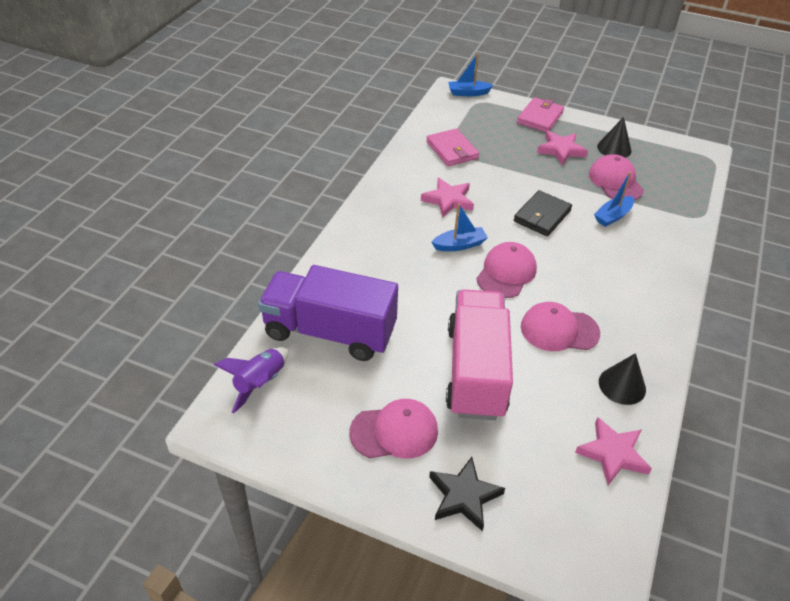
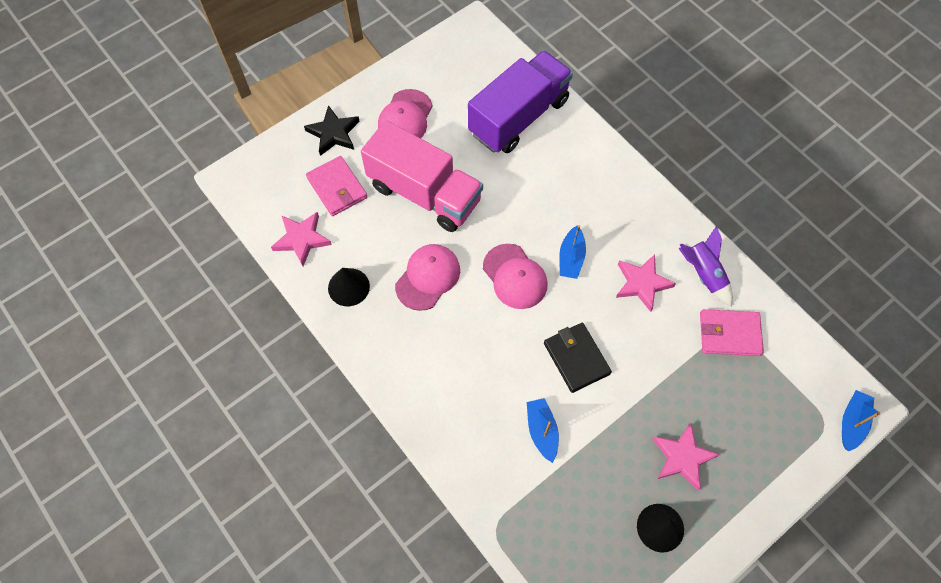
camera: 120 degrees right, 20 degrees up
(260, 383) = (493, 59): purple rocket -> purple rocket (703, 274)
(540, 117) = (762, 479): pink wallet -> pink wallet (337, 188)
(615, 181) = (597, 479): pink cap -> none

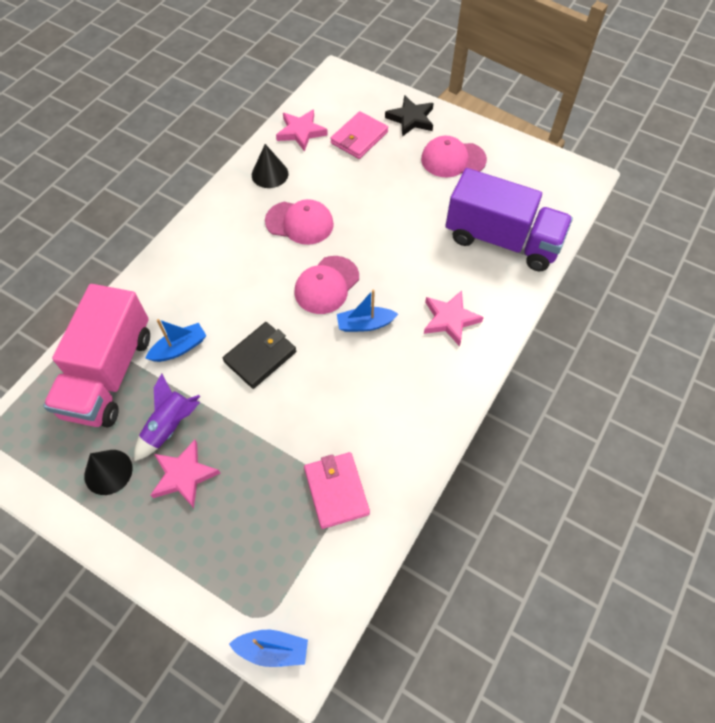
camera: 70 degrees right, 5 degrees down
(424, 193) = (382, 195): pink truck -> pink truck (109, 374)
(642, 283) = (363, 393): pink star -> pink star (450, 319)
(703, 274) = (398, 448): purple rocket -> purple rocket (170, 427)

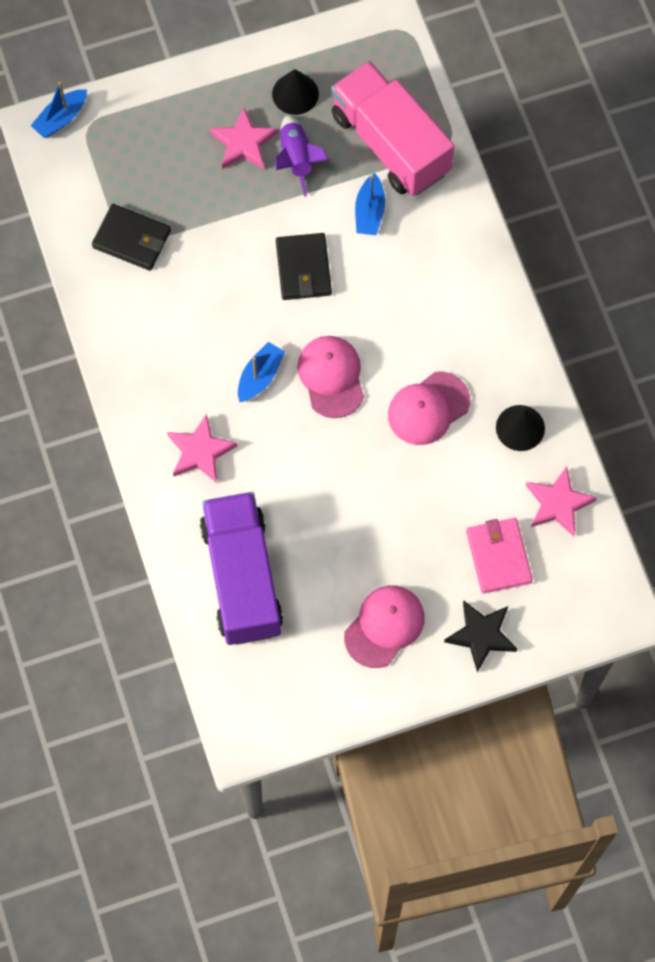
camera: 130 degrees right, 10 degrees up
(336, 491) = (132, 239): pink wallet -> black wallet
(502, 240) = (242, 578): purple truck -> purple truck turned 105 degrees clockwise

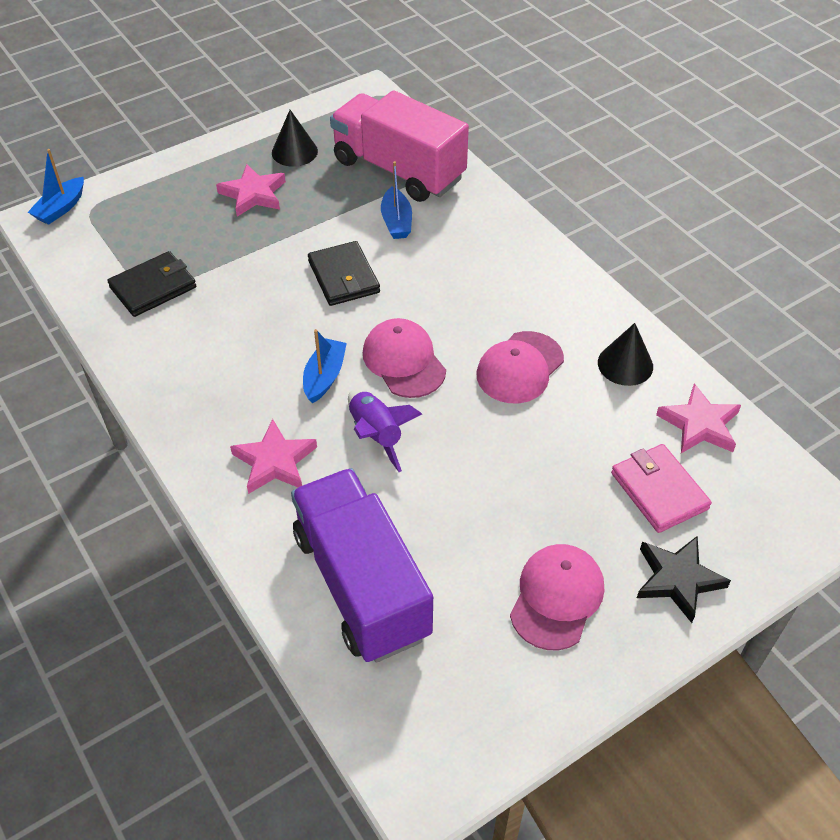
camera: 15 degrees left, 20 degrees down
(132, 239) = (153, 287): black wallet -> black wallet turned 45 degrees counterclockwise
(296, 159) = (310, 196): purple rocket -> purple rocket (376, 435)

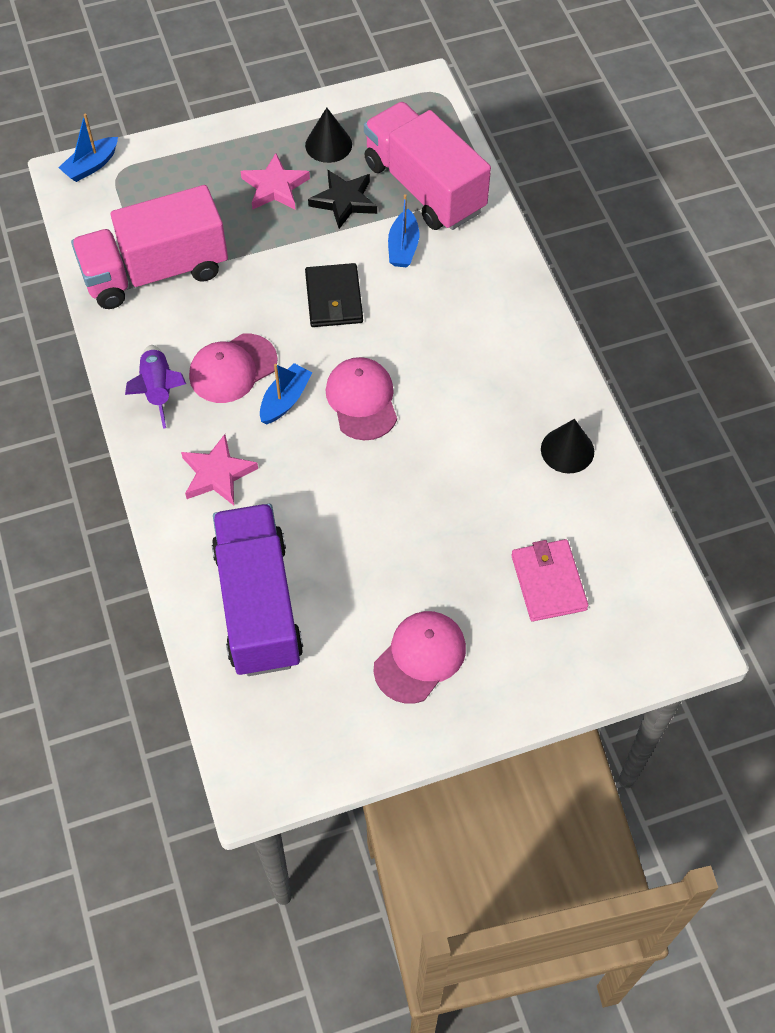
camera: 15 degrees right, 10 degrees up
(153, 287) = (156, 272): black wallet -> pink truck
(376, 435) = (313, 469): purple rocket -> purple rocket (158, 390)
(520, 368) = (467, 431): pink cap -> pink cap (232, 369)
(677, 579) = (531, 667): black star -> black star (344, 201)
(699, 424) = (613, 527): pink star -> none

